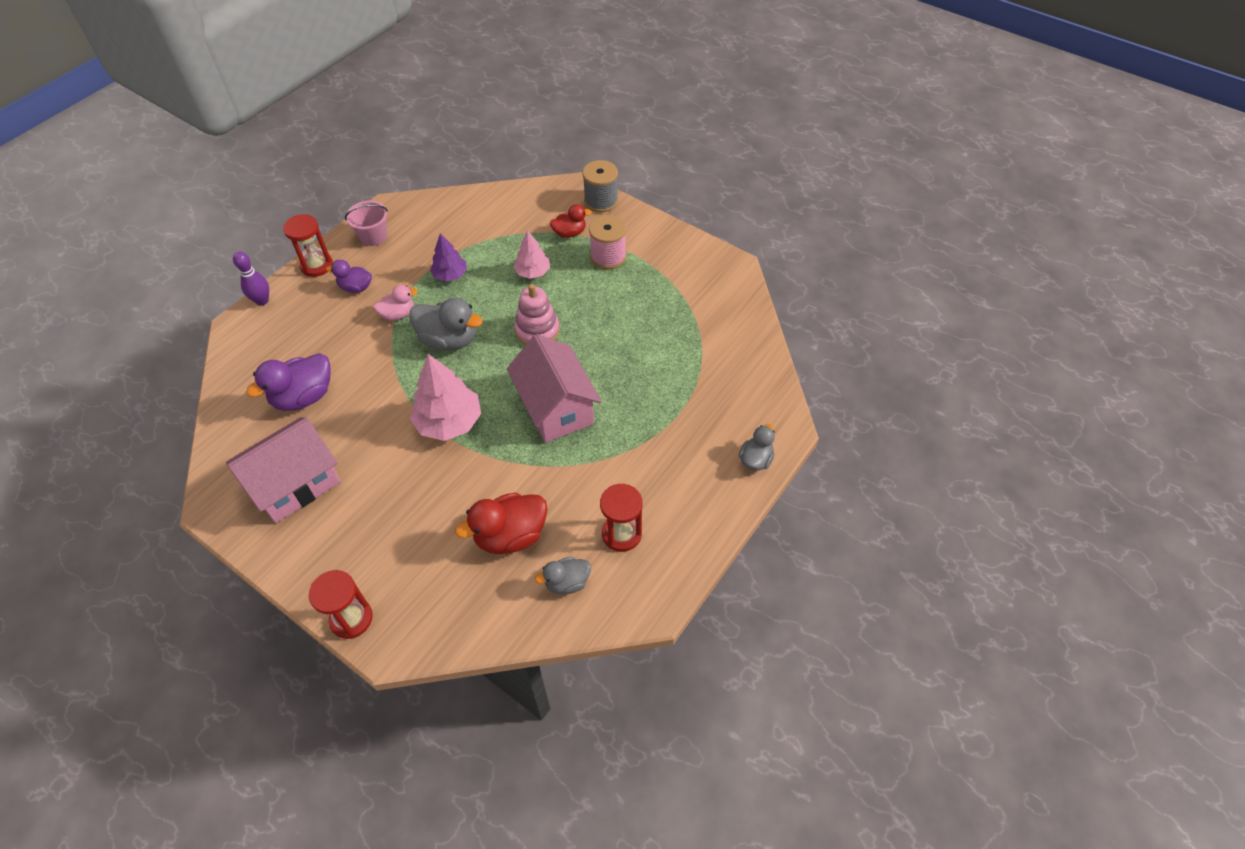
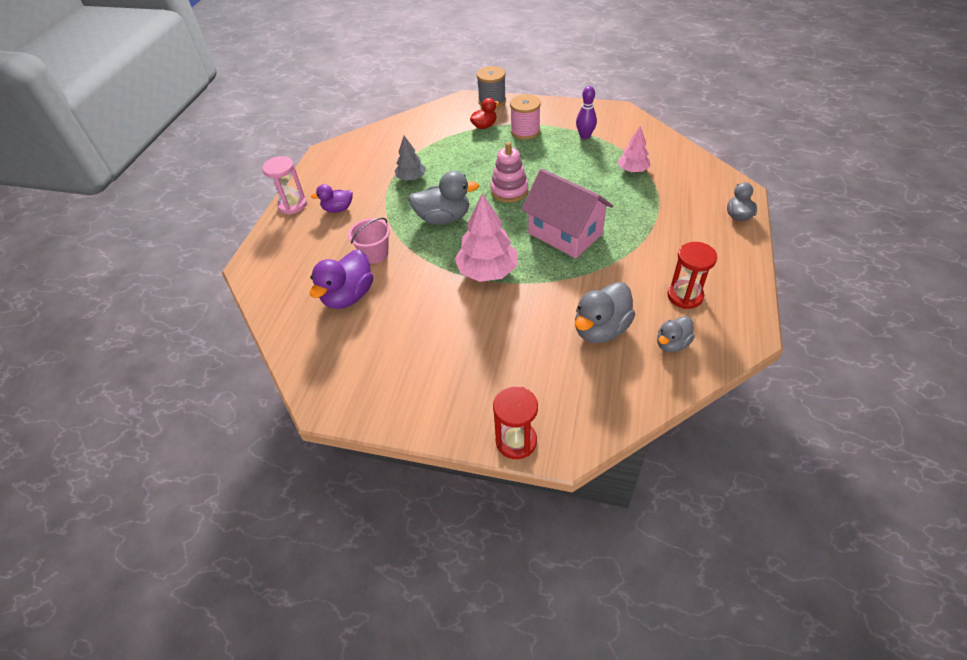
camera: 20 degrees left, 5 degrees down
(262, 301) = (261, 243): purple bowling pin -> purple bowling pin (585, 136)
(295, 484) = (388, 360): pink house -> none
(316, 265) = (292, 205): red hourglass -> pink hourglass
(373, 236) = (327, 172): pink bucket -> pink bucket (374, 254)
(398, 314) = (388, 215): pink duck -> none
(450, 275) = (411, 178): purple tree -> grey tree
(510, 535) = (600, 329): red duck -> grey duck
(532, 272) = (475, 157): pink tree -> pink tree (632, 170)

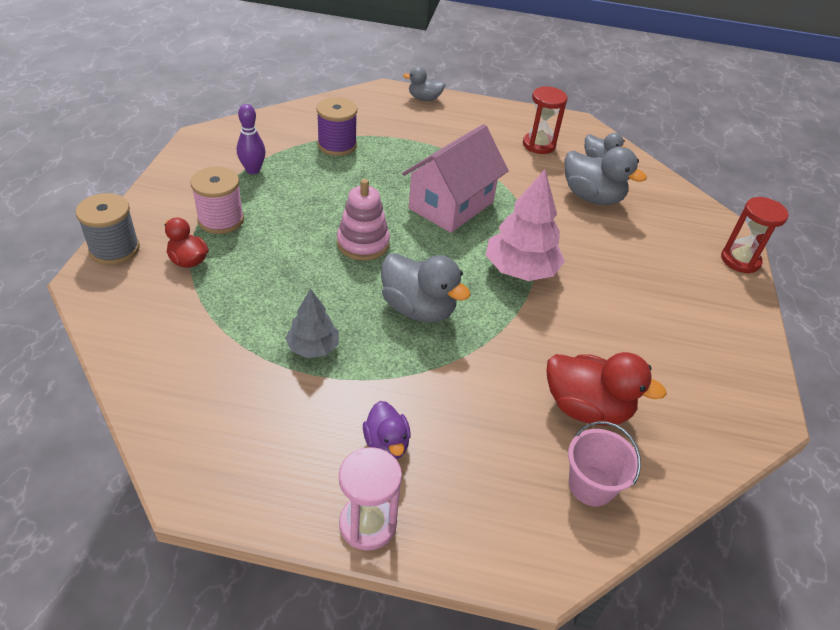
camera: 100 degrees left, 5 degrees down
(348, 296) = (586, 408): purple duck -> red duck
(374, 254) = (497, 384): pink bucket -> pink bucket (591, 485)
(443, 218) = (418, 309): grey duck -> grey duck turned 135 degrees clockwise
(632, 170) = (337, 145): pink tree -> purple spool

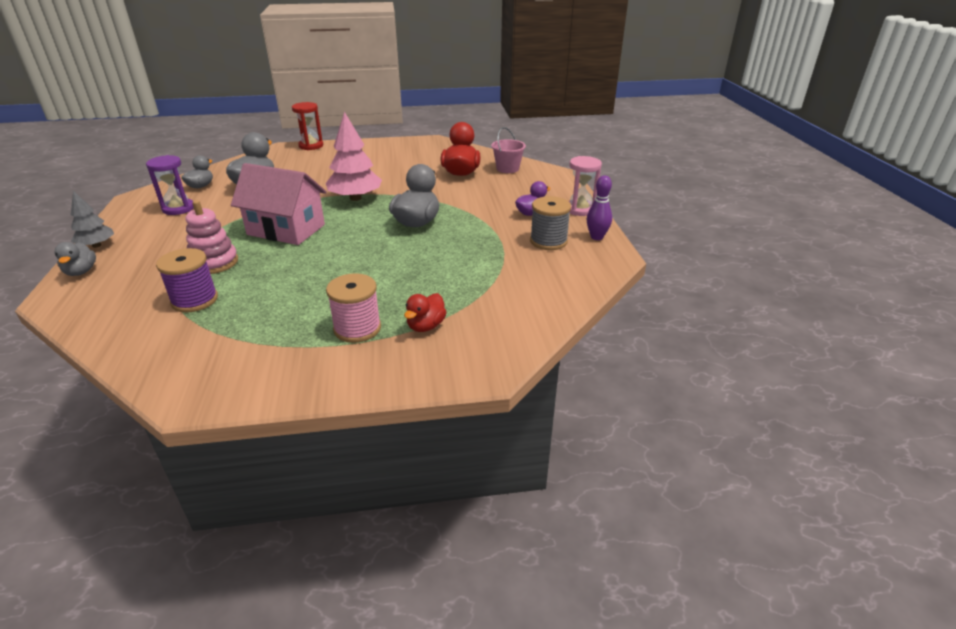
camera: 105 degrees left, 10 degrees down
(114, 249) = (436, 374): grey spool -> grey spool (548, 241)
(253, 170) = (259, 337): purple bowling pin -> purple bowling pin (596, 237)
(313, 347) = (480, 248): grey tree -> grey tree (96, 245)
(363, 243) = (356, 254): pink stacking toy -> pink stacking toy (214, 262)
(539, 145) = (178, 208): red hourglass -> purple hourglass

